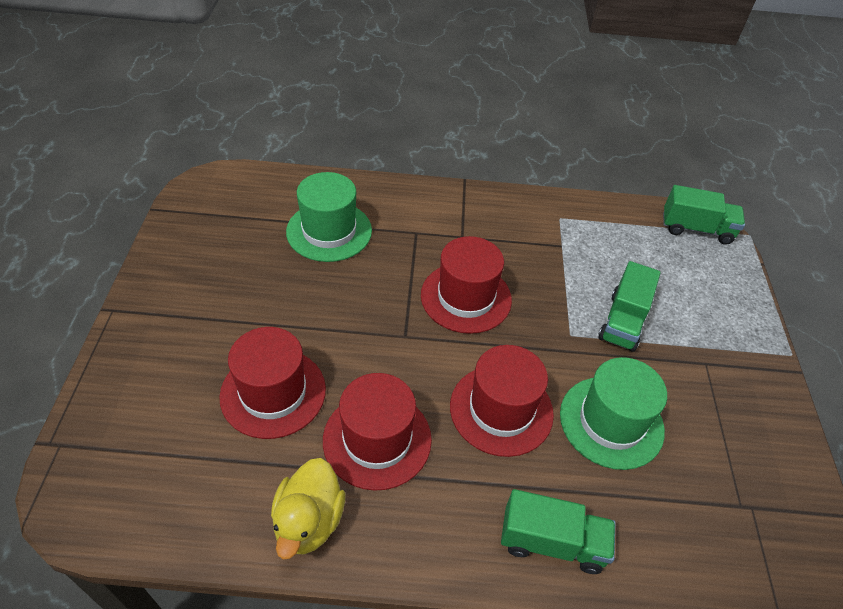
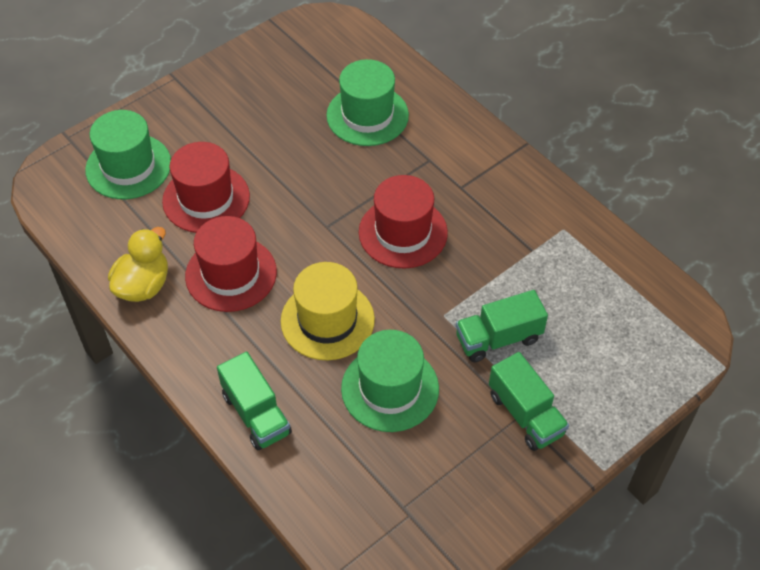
camera: 50 degrees right, 5 degrees up
(157, 421) = (128, 166): none -> green hat
(309, 521) = (143, 285): yellow duck -> yellow duck turned 150 degrees clockwise
(501, 409) = (327, 320): red hat -> yellow hat
(696, 229) = (678, 325): green truck -> green truck (525, 414)

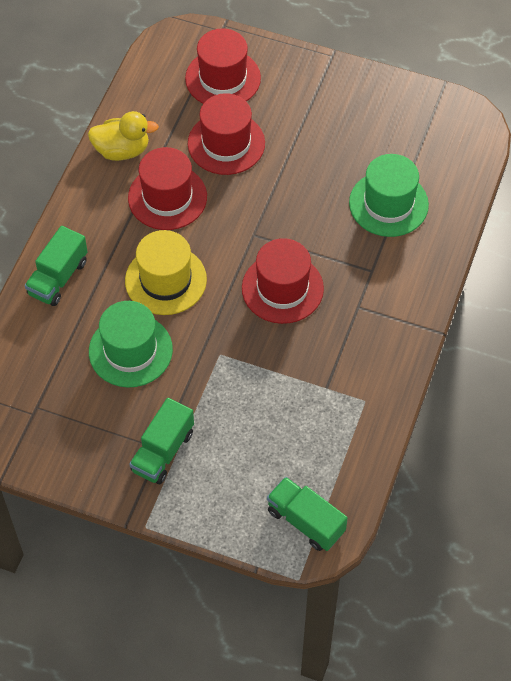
camera: 60 degrees right, 5 degrees up
(128, 166) = (223, 78): green hat -> red hat
(498, 338) = (222, 402): green truck -> green truck (305, 521)

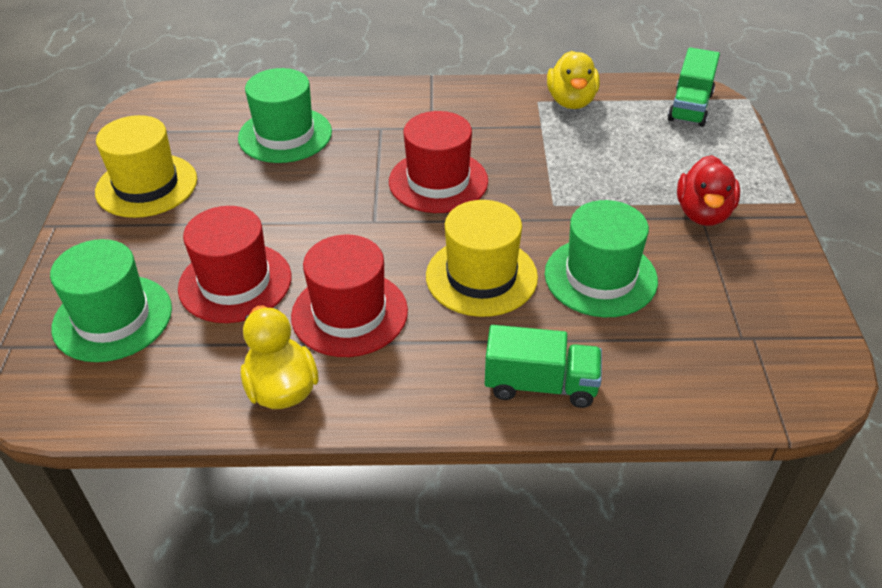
camera: 110 degrees left, 15 degrees down
(163, 451) = (703, 213): green truck -> red duck
(223, 78) = (112, 318): red hat -> green hat
(354, 427) = (571, 101): none -> yellow duck
(357, 109) = (146, 185): none -> yellow hat

